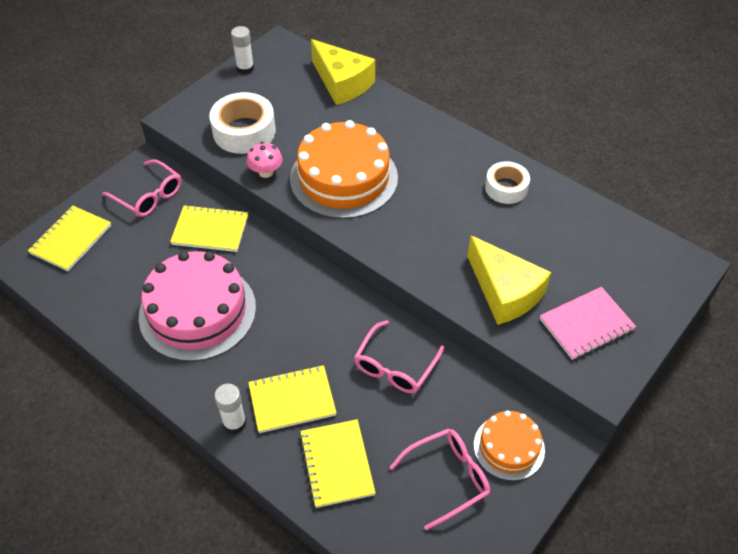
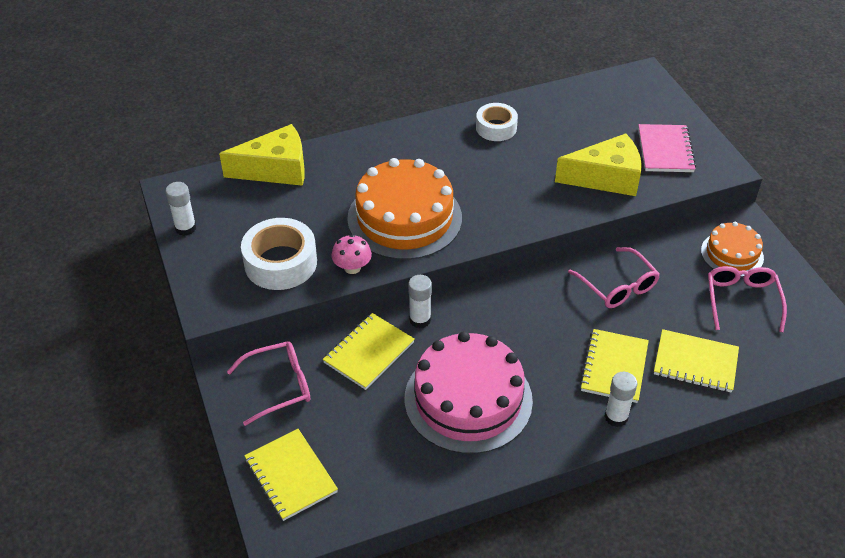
camera: 60 degrees left, 5 degrees down
(264, 245) = (420, 320): none -> white glue stick

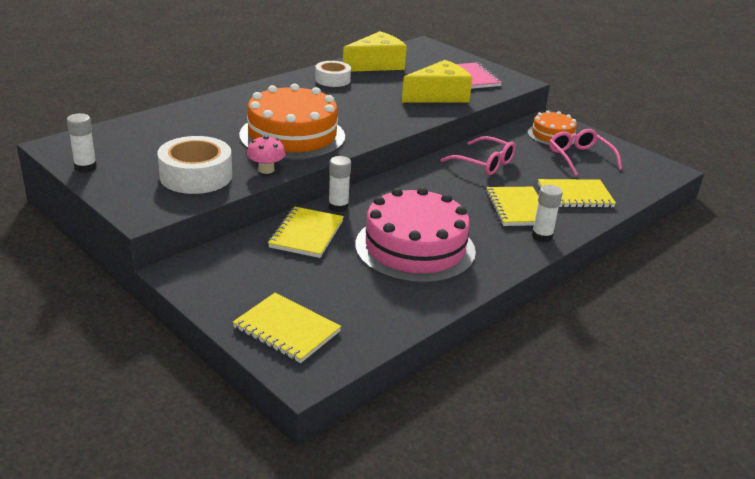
camera: 25 degrees left, 15 degrees down
(276, 169) = (154, 122): yellow cheese -> yellow cheese (376, 65)
(279, 386) = (235, 270): pink glasses -> none

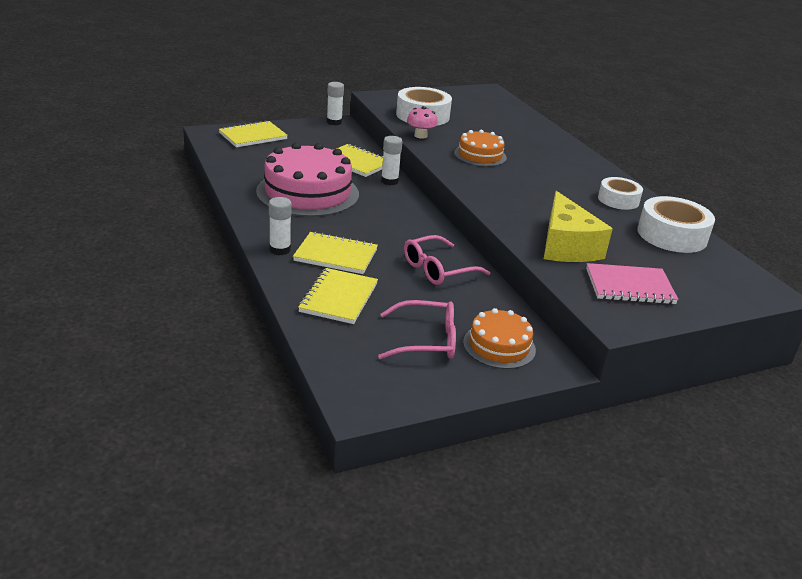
camera: 110 degrees right, 0 degrees up
(85, 167) = (452, 92): white glue stick -> white glue stick (334, 122)
(292, 135) = (480, 155): orange cake -> orange cake, size x0.54
(376, 65) = (672, 235): yellow cheese -> white tape

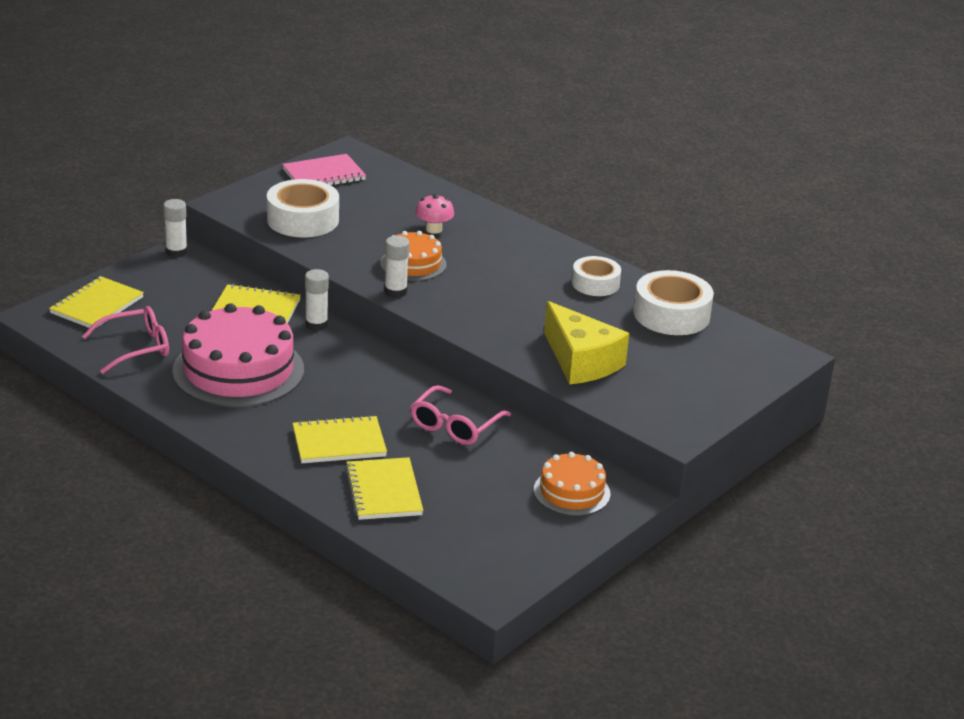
camera: 25 degrees left, 0 degrees up
(280, 250) = (275, 455): white glue stick -> white glue stick (395, 292)
(420, 136) = (325, 253): pink mushroom -> pink mushroom (434, 229)
(426, 340) = (502, 509): pink glasses -> pink glasses (136, 348)
(629, 286) = (666, 390): pink notebook -> pink notebook (324, 175)

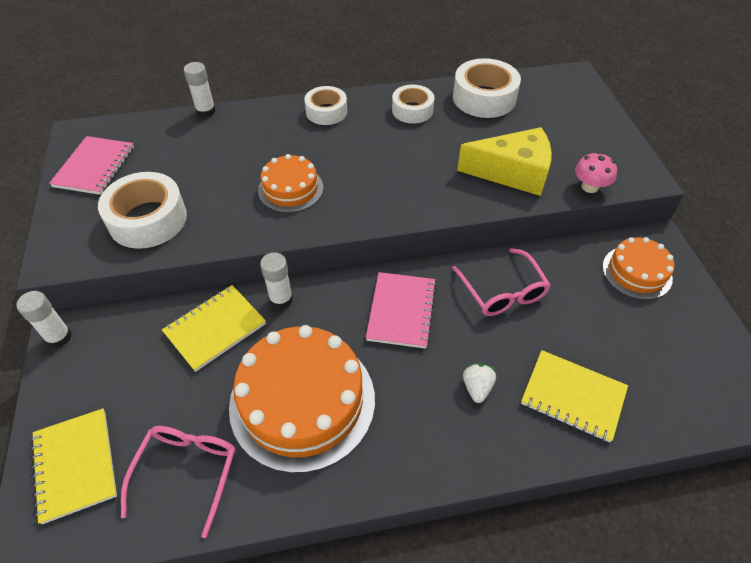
camera: 50 degrees left, 20 degrees up
(238, 370) = (302, 401): pink cake -> orange cake
(339, 443) = (477, 387): yellow notebook -> white strawberry
(372, 383) = (401, 311): none -> pink notebook
(395, 292) = (322, 222): white glue stick -> white glue stick (206, 111)
(434, 229) = (252, 150): pink mushroom -> pink mushroom (590, 187)
(530, 243) = (326, 112): none -> white tape

